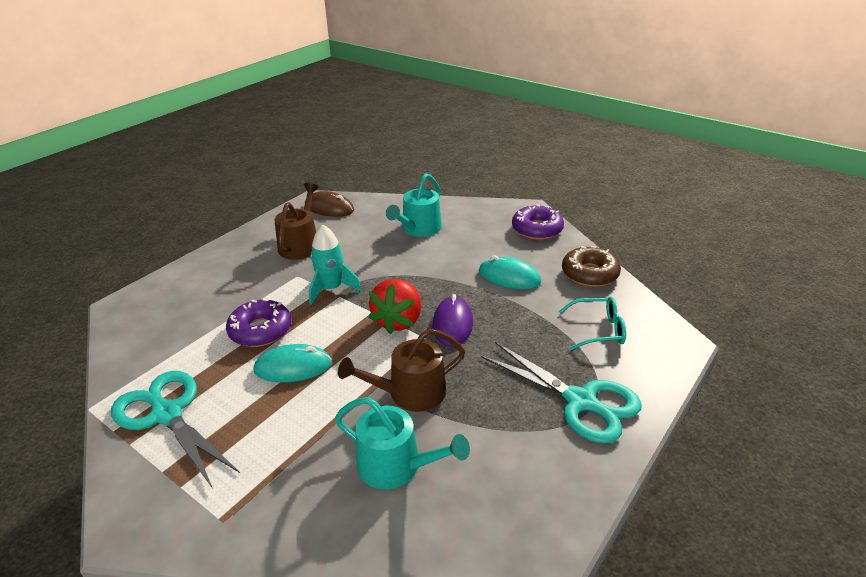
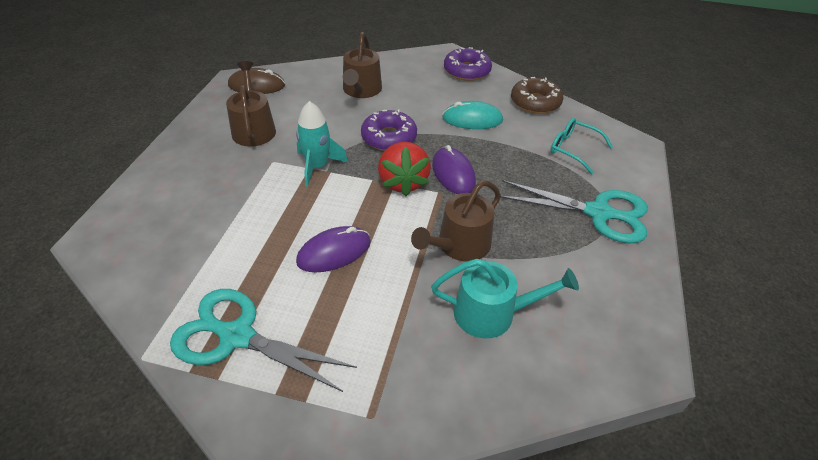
camera: 25 degrees left, 10 degrees up
(260, 330) = (274, 225): purple donut -> purple donut (389, 137)
(293, 367) = (334, 252): turquoise mouse -> purple mouse
(419, 229) = (361, 90): turquoise watering can -> brown watering can
(598, 330) = (573, 149): turquoise glasses -> turquoise glasses turned 120 degrees counterclockwise

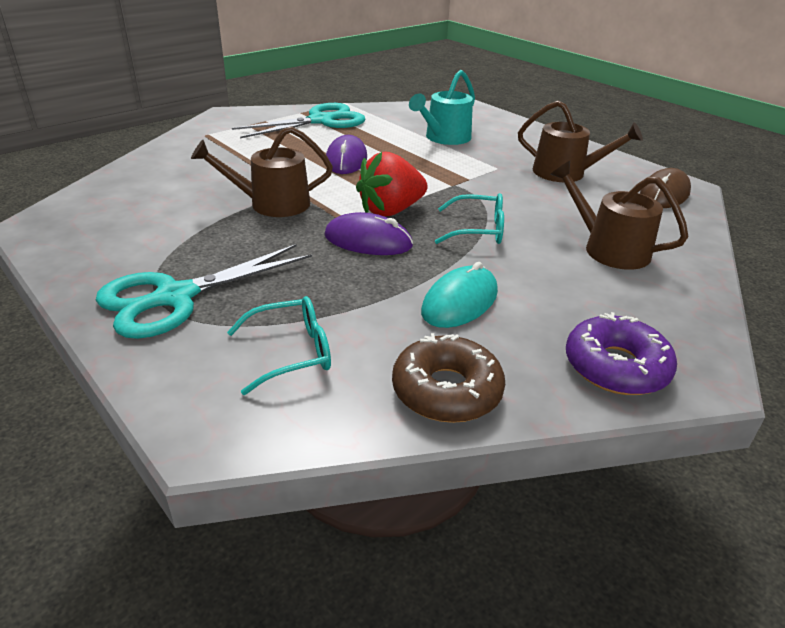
camera: 125 degrees right, 10 degrees down
(317, 166) = (467, 182): turquoise rocket -> none
(389, 137) = (478, 230): purple donut -> turquoise glasses
(403, 182) = (390, 211): red strawberry -> red strawberry turned 60 degrees counterclockwise
(459, 245) = (272, 204): brown watering can -> brown watering can turned 90 degrees counterclockwise
(492, 313) = (192, 189): turquoise watering can -> turquoise watering can (444, 138)

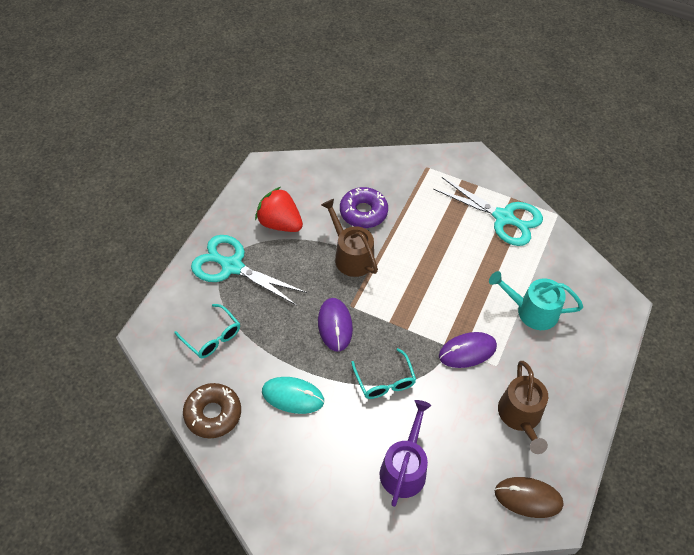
camera: 65 degrees right, 20 degrees up
(346, 160) = (443, 265): purple mouse -> purple mouse (467, 351)
(390, 211) = (381, 322): red strawberry -> red strawberry (280, 223)
(609, 249) = (404, 468): brown watering can -> purple watering can
(616, 367) = (267, 490): purple donut -> purple donut (363, 212)

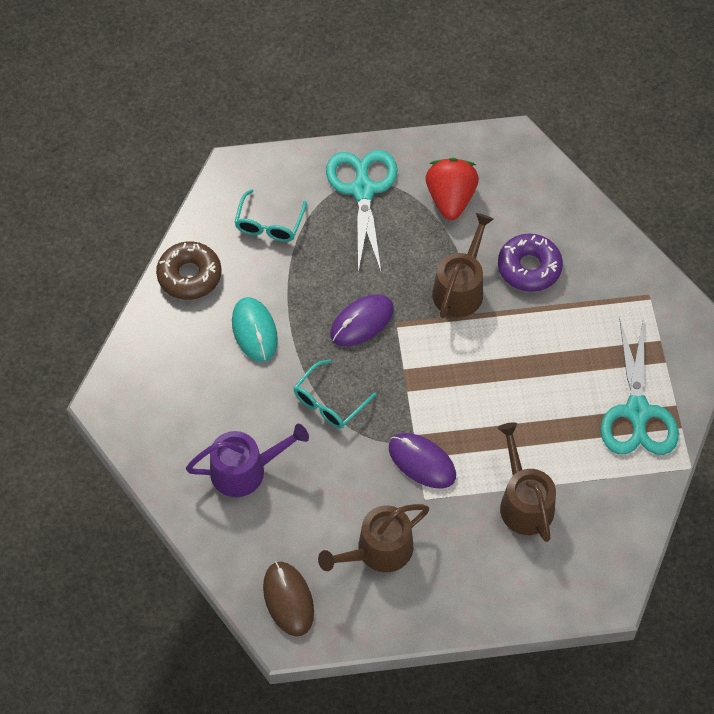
camera: 60 degrees right, 5 degrees up
(532, 311) = (524, 502): turquoise watering can -> brown watering can

